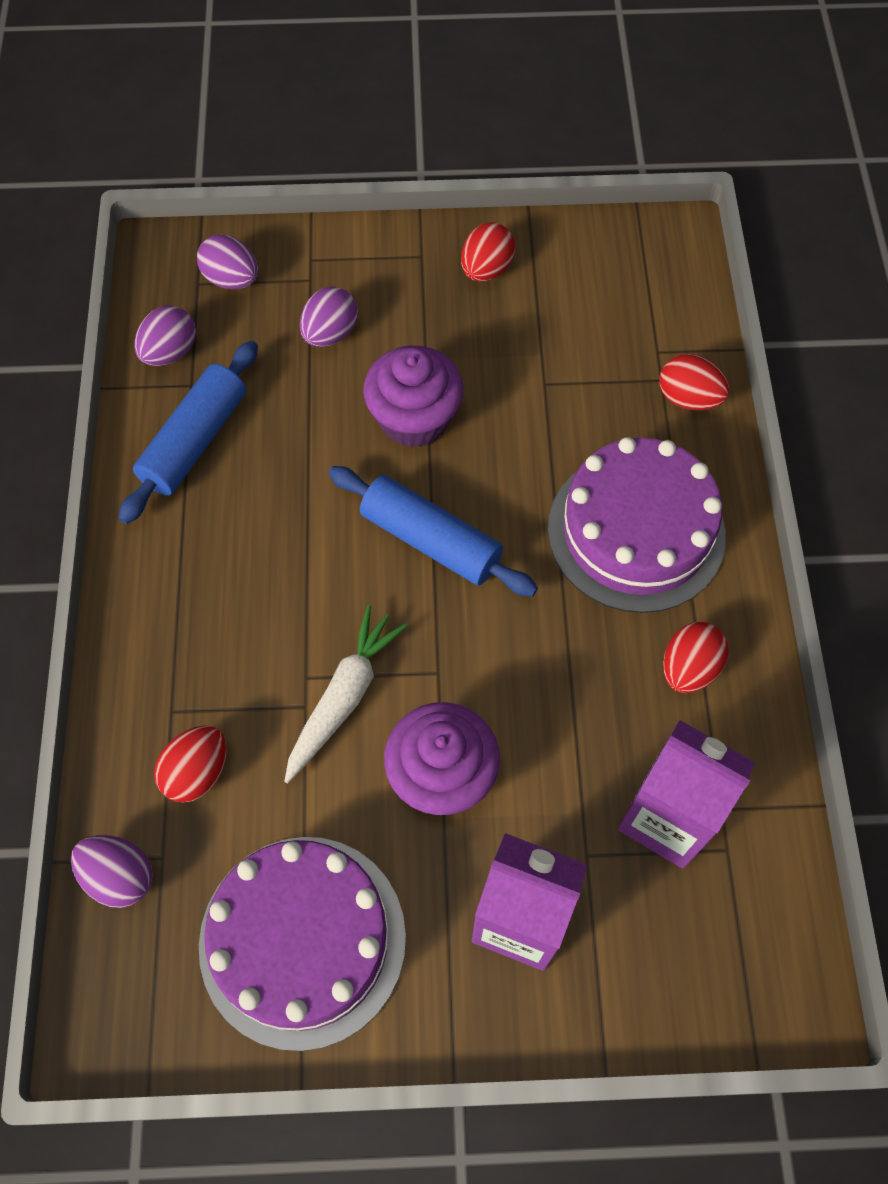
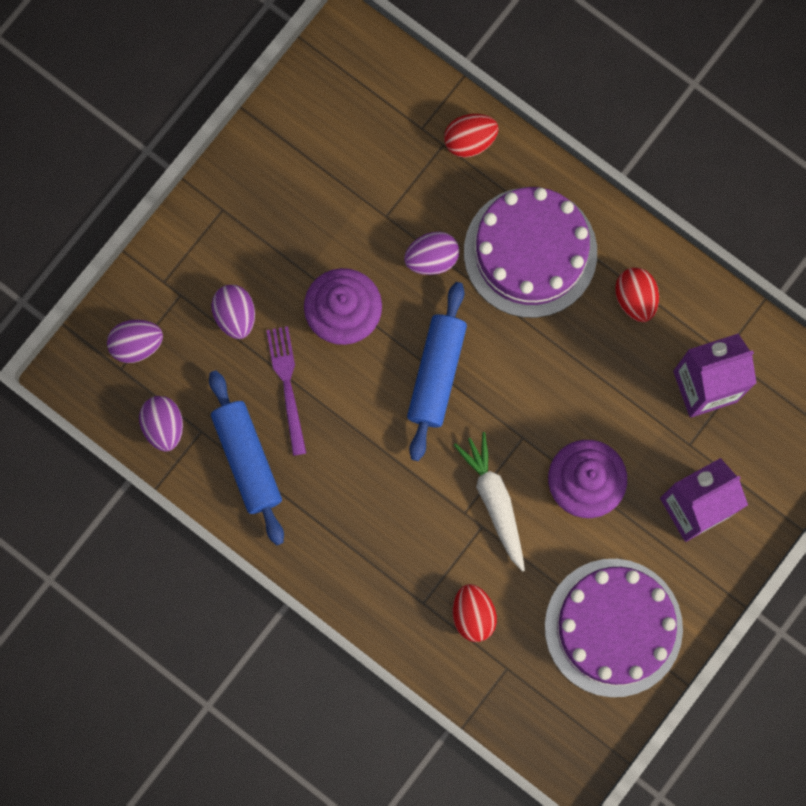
camera: 50 degrees left, 15 degrees up
(120, 876) = (500, 698): purple egg -> purple egg (432, 259)
(300, 421) = (287, 385): none -> purple fork
(430, 541) = (437, 374): blue rolling pin -> blue rolling pin turned 60 degrees counterclockwise
(486, 269) = (269, 178): red egg -> none

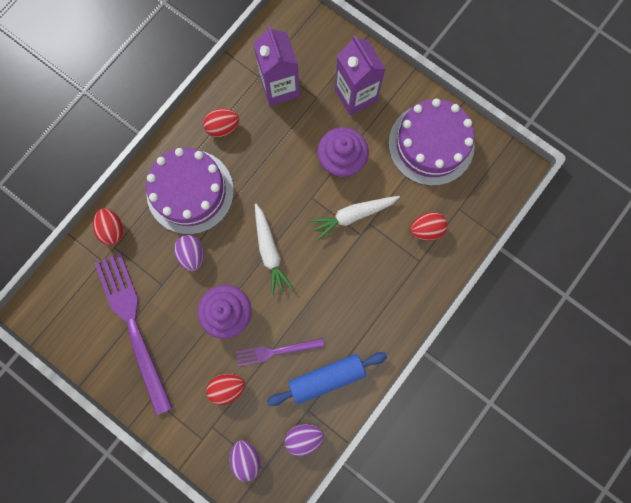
camera: 90 degrees left, 0 degrees up
(235, 316) = (227, 387): purple egg -> red egg
(325, 179) = (133, 326): none -> purple fork
(437, 374) = (270, 252): blue rolling pin -> white carrot

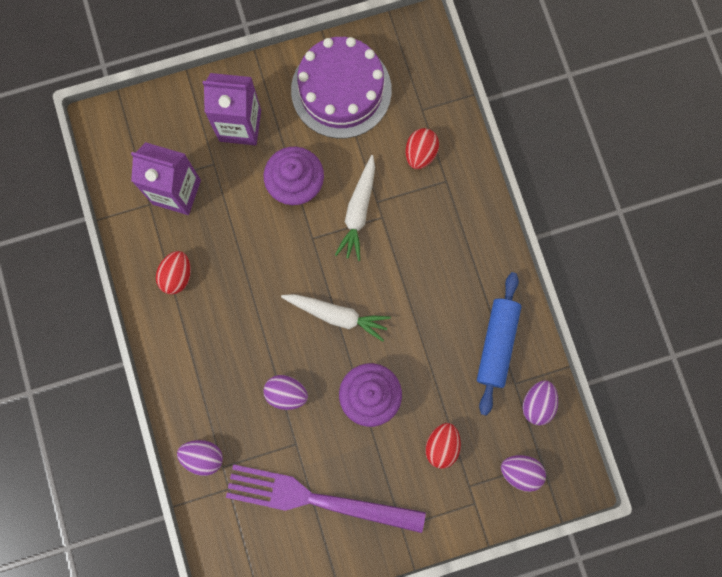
camera: 55 degrees left, 0 degrees up
(113, 230) = (203, 457): red egg -> purple egg
(190, 191) = (220, 353): purple cake -> none
(276, 351) = (438, 375): purple fork -> none

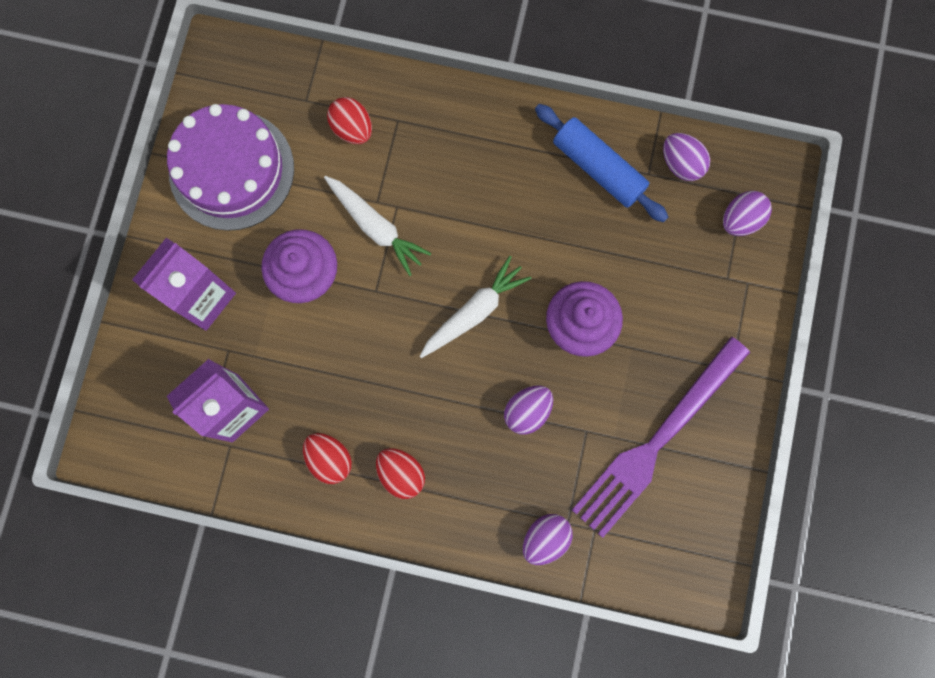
camera: 60 degrees left, 0 degrees up
(441, 445) = (671, 282): red egg -> red egg (401, 473)

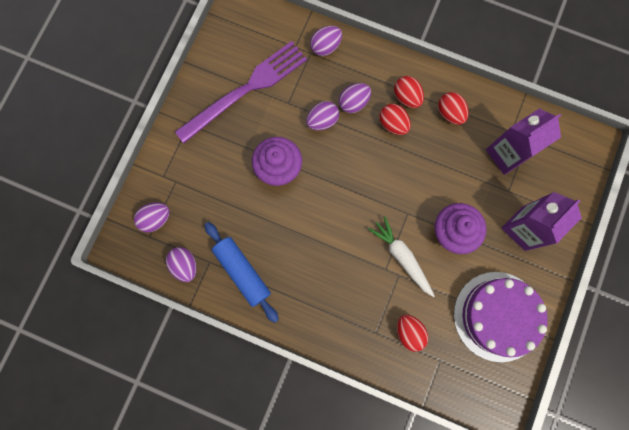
camera: 170 degrees left, 0 degrees up
(417, 425) = (393, 124): none -> red egg
(474, 311) = (344, 188): white carrot -> none
(483, 449) = (353, 103): none -> purple egg

